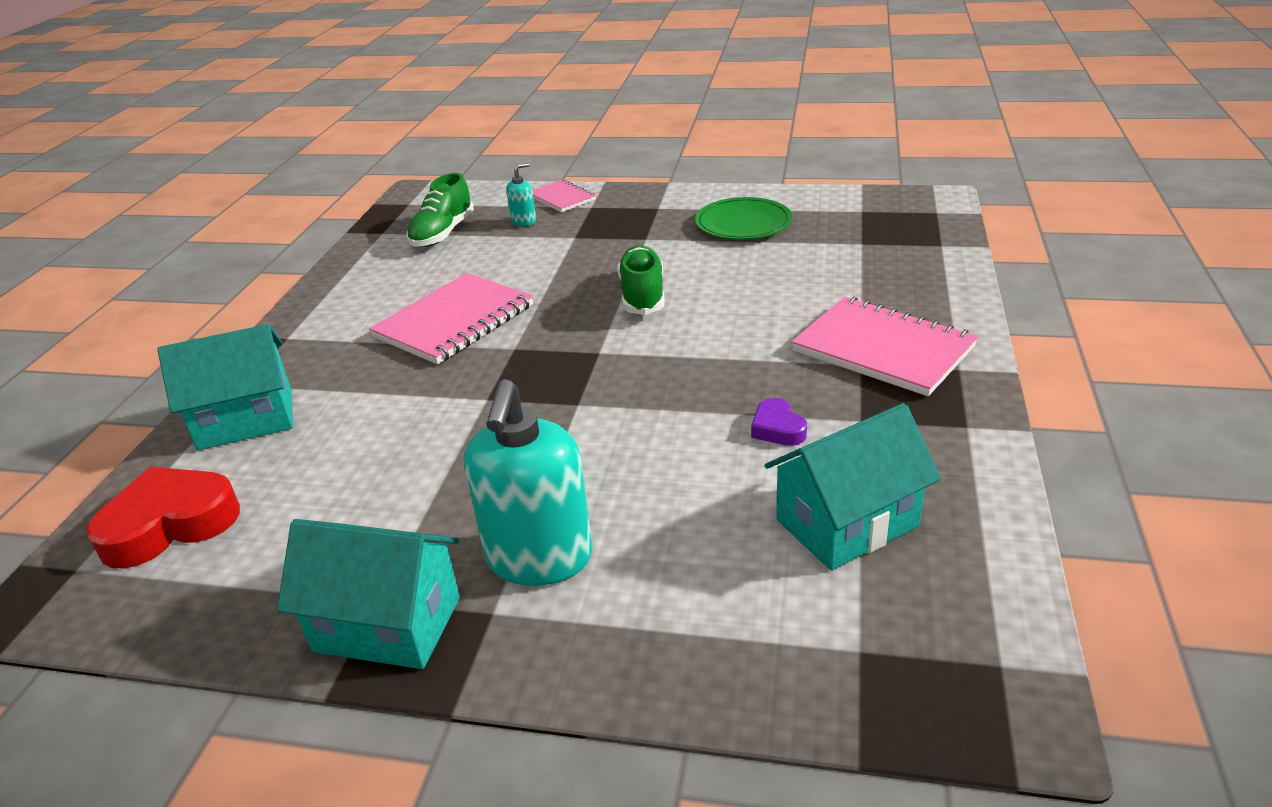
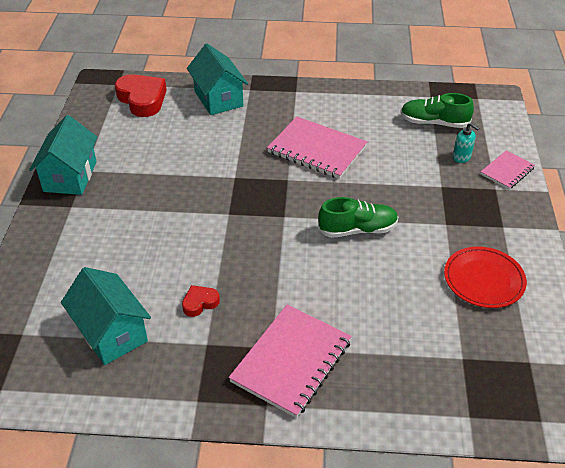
camera: 80 degrees right, 10 degrees up
(539, 558) = (103, 216): turquoise soap dispenser -> none
(743, 224) = (484, 280): green plate -> red plate
(777, 428) = (200, 303): purple heart -> red heart

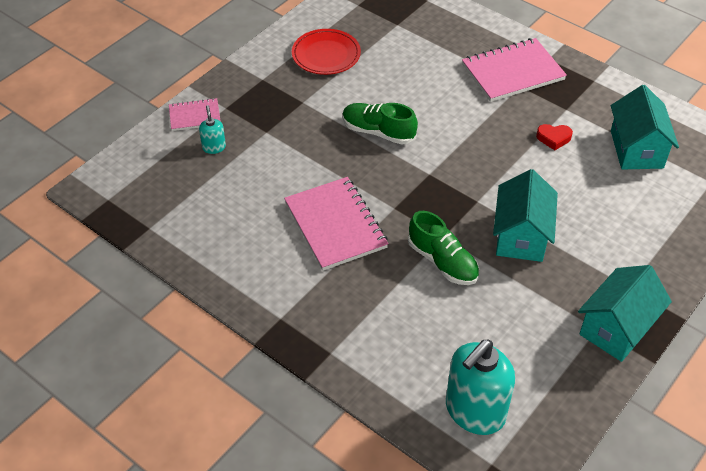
camera: 145 degrees left, 5 degrees up
(142, 99) = (474, 411): red heart -> turquoise soap dispenser
(218, 98) = (379, 358): turquoise house -> turquoise house (521, 236)
(434, 123) = (189, 195): green shoe -> green shoe (442, 261)

